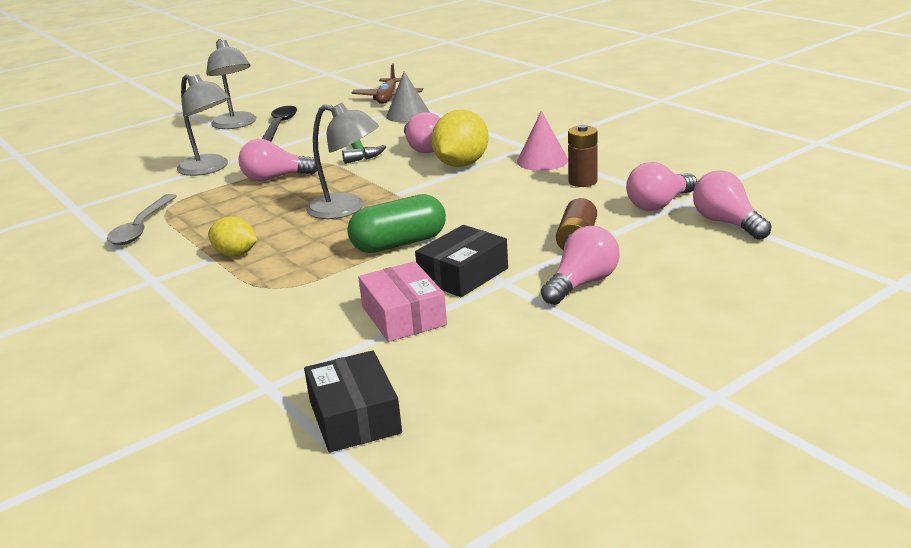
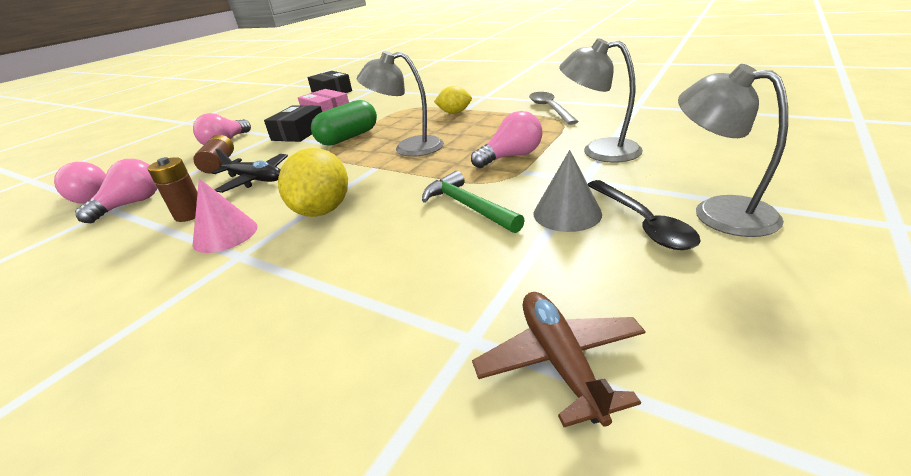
camera: 160 degrees right, 5 degrees up
(408, 114) = (458, 299): grey cone -> grey cone (567, 213)
(423, 148) = (381, 225): pink light bulb -> none
(524, 205) = (255, 180): none -> black plane

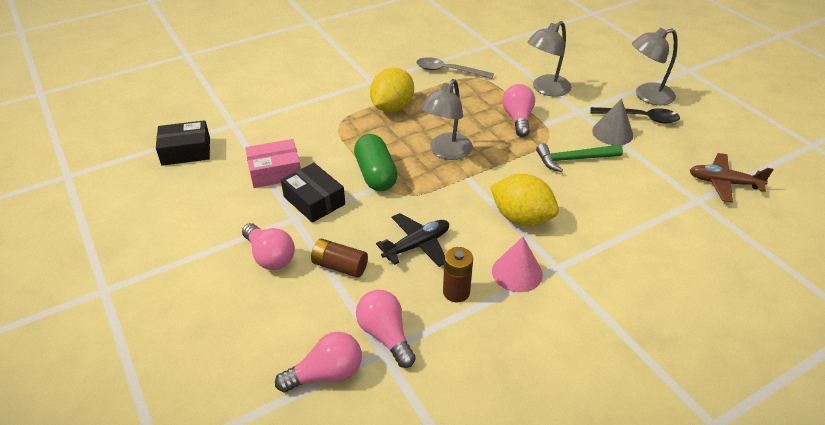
camera: 65 degrees left, 10 degrees up
(454, 113) = (392, 107): yellow lemon -> yellow lemon, size x1.64

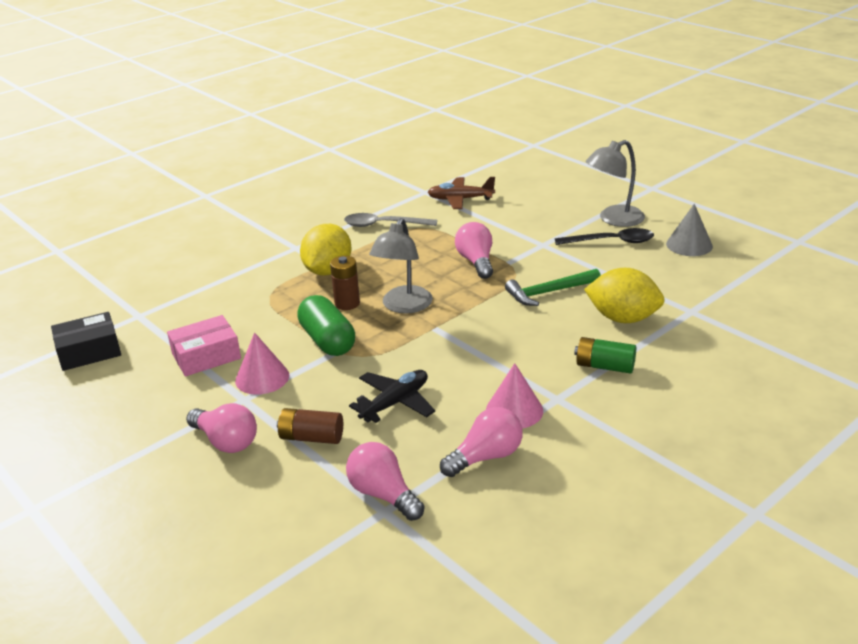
camera: 10 degrees left, 10 degrees down
(314, 200) = (262, 378): black box -> pink cone
(326, 374) = (326, 543): pink light bulb -> pink light bulb (486, 457)
(456, 292) = (452, 440): brown battery -> brown battery (347, 303)
(521, 218) = (505, 358): yellow lemon -> yellow lemon (623, 318)
(546, 89) = (500, 228): grey lamp -> none
(607, 243) = (604, 366): none -> green battery
(612, 133) = (585, 260): grey cone -> grey cone (689, 245)
(723, 183) = (714, 291): brown plane -> brown plane (460, 199)

